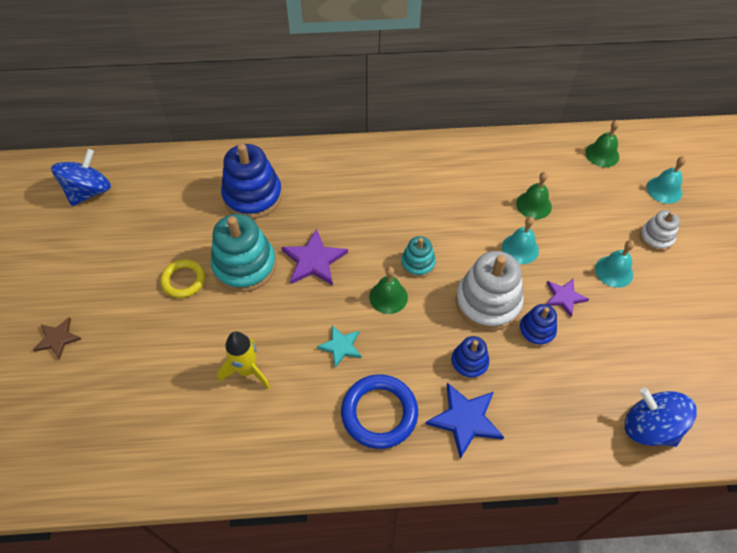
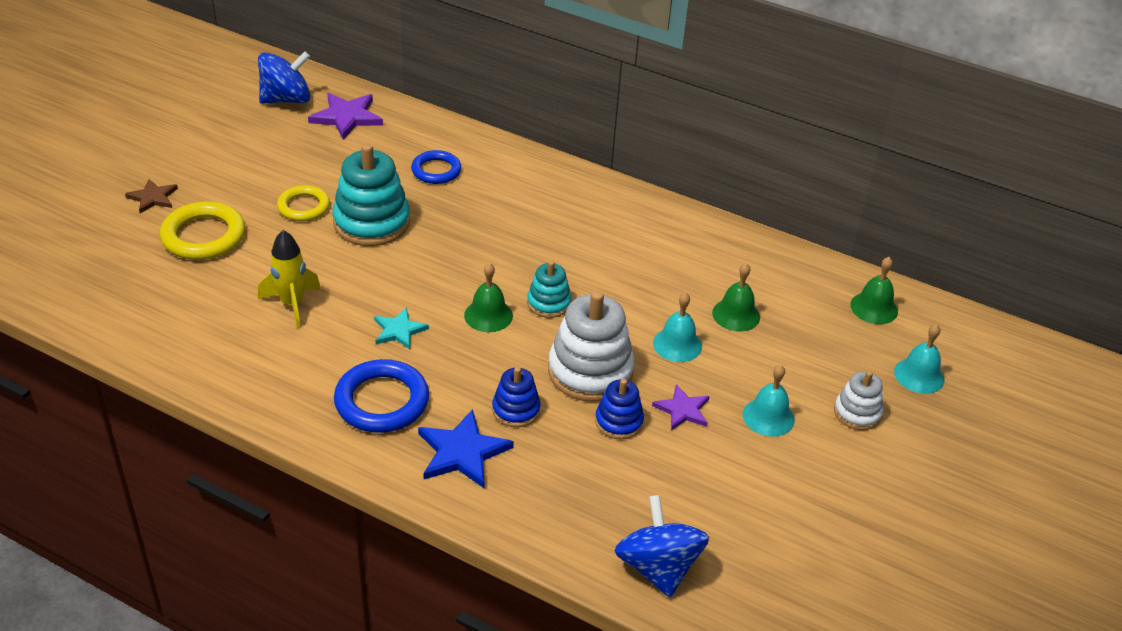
camera: 30 degrees right, 15 degrees down
(129, 350) = (203, 236): none -> yellow ring
(253, 196) = (436, 170): blue stacking toy -> blue ring
(314, 260) = (443, 250): purple star -> purple star (347, 117)

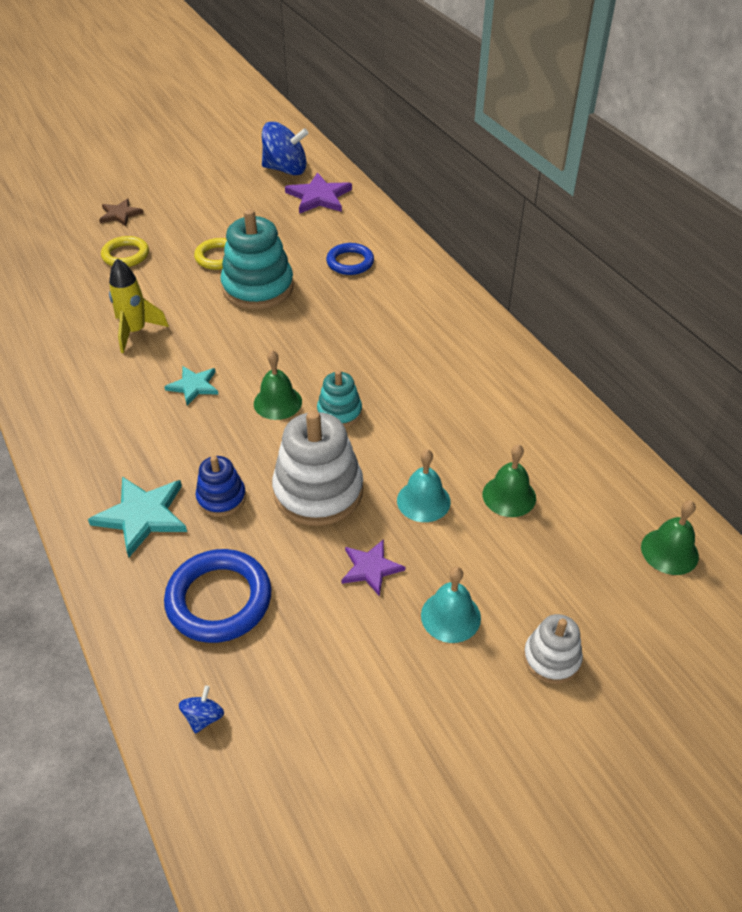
camera: 35 degrees right, 5 degrees up
(203, 236) = (125, 255): yellow ring -> yellow ring, size x0.65
(382, 401) = (123, 441): blue ring -> blue ring (219, 600)
(462, 452) = (142, 516): blue star -> turquoise star
(619, 421) = (300, 551): blue stacking toy -> none
(658, 567) = (204, 717): blue spinning top -> blue spinning top, size x0.43
(919, 375) = (661, 650): turquoise bell -> none

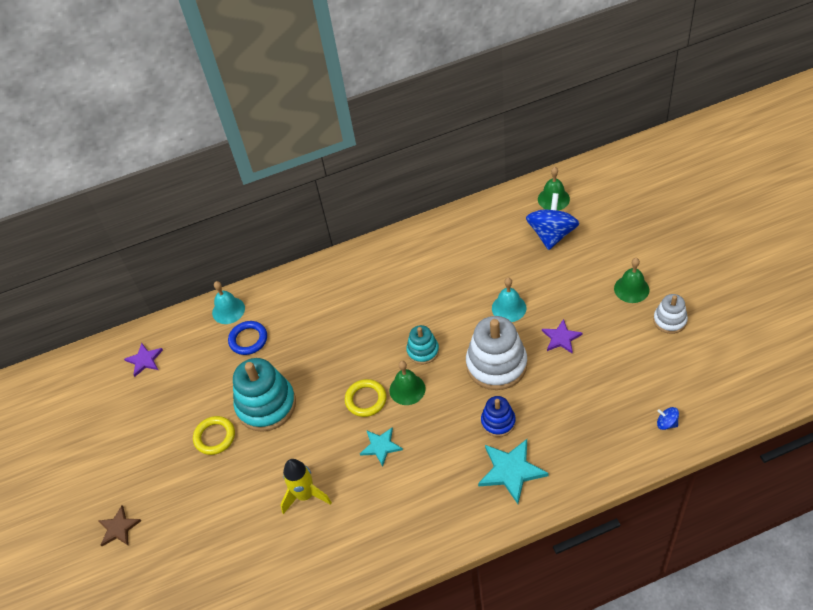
camera: 75 degrees left, 5 degrees up
(125, 255) = (190, 515): yellow ring -> yellow ring (366, 399)
(219, 600) = (583, 419): blue ring -> none
(286, 169) = (89, 386): blue spinning top -> blue spinning top (551, 234)
(319, 197) = (144, 360): purple star -> purple star, size x0.63
(450, 616) = (596, 301): turquoise bell -> turquoise bell (228, 310)
(509, 496) = (508, 265): green bell -> green bell (631, 289)
(551, 658) = (623, 259): white stacking toy -> white stacking toy (669, 320)

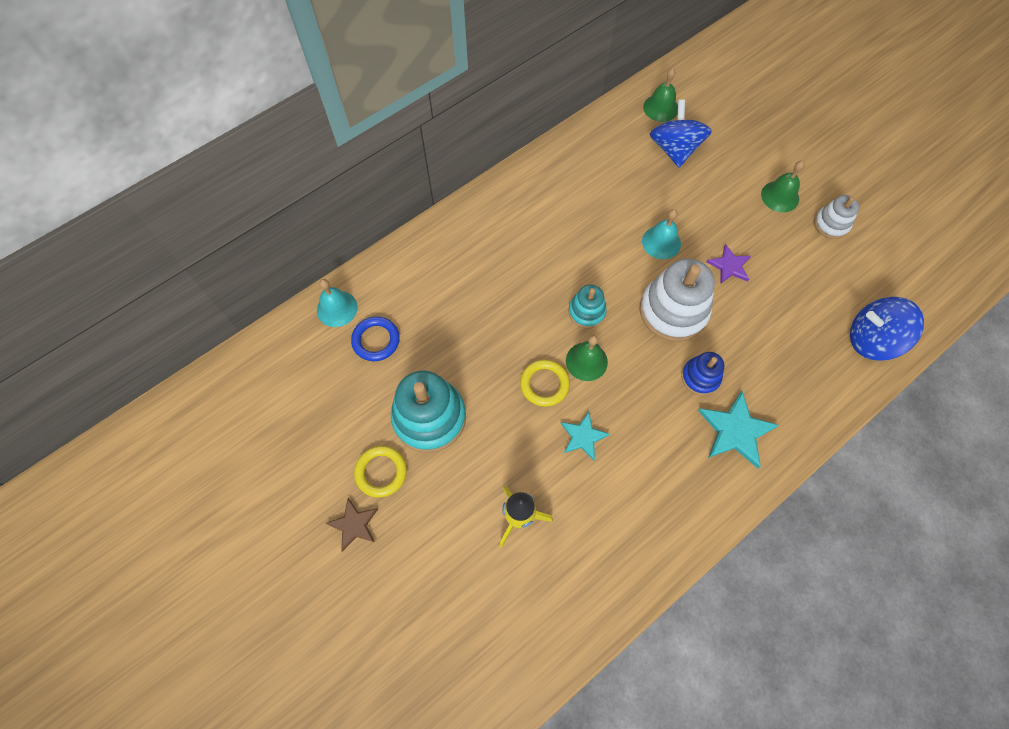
camera: 25 degrees left, 15 degrees up
(118, 528) = (303, 620): brown star -> brown star (354, 524)
(144, 360) = (253, 394): purple star -> none
(666, 423) = (871, 339): blue spinning top -> blue spinning top, size x2.31

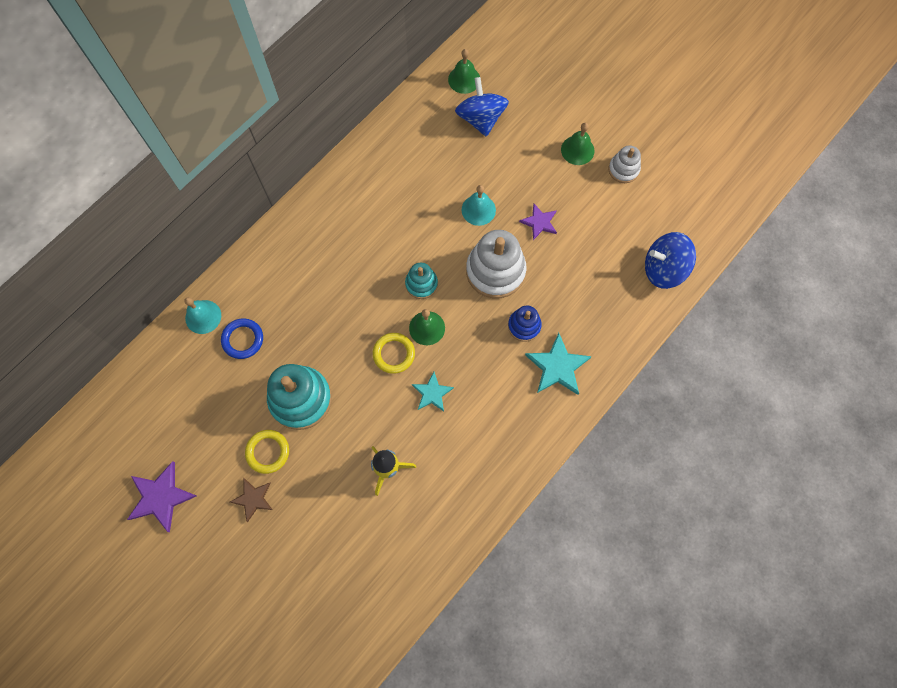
camera: 10 degrees left, 5 degrees up
(248, 503) = (161, 497): none -> purple star

